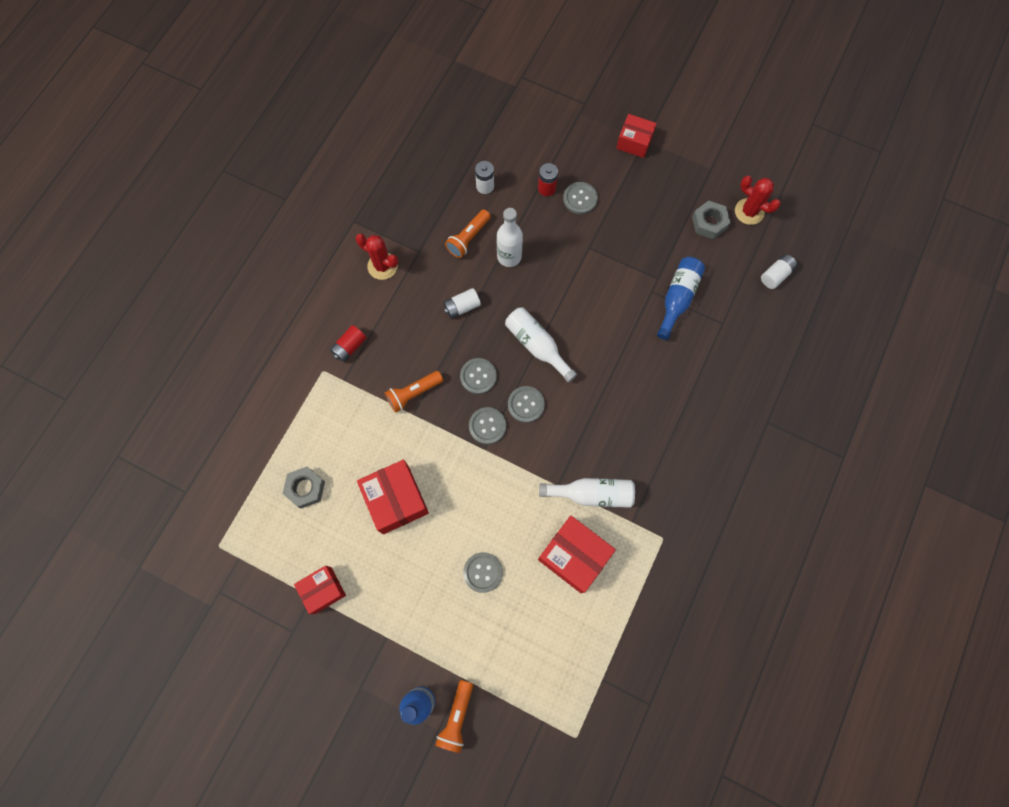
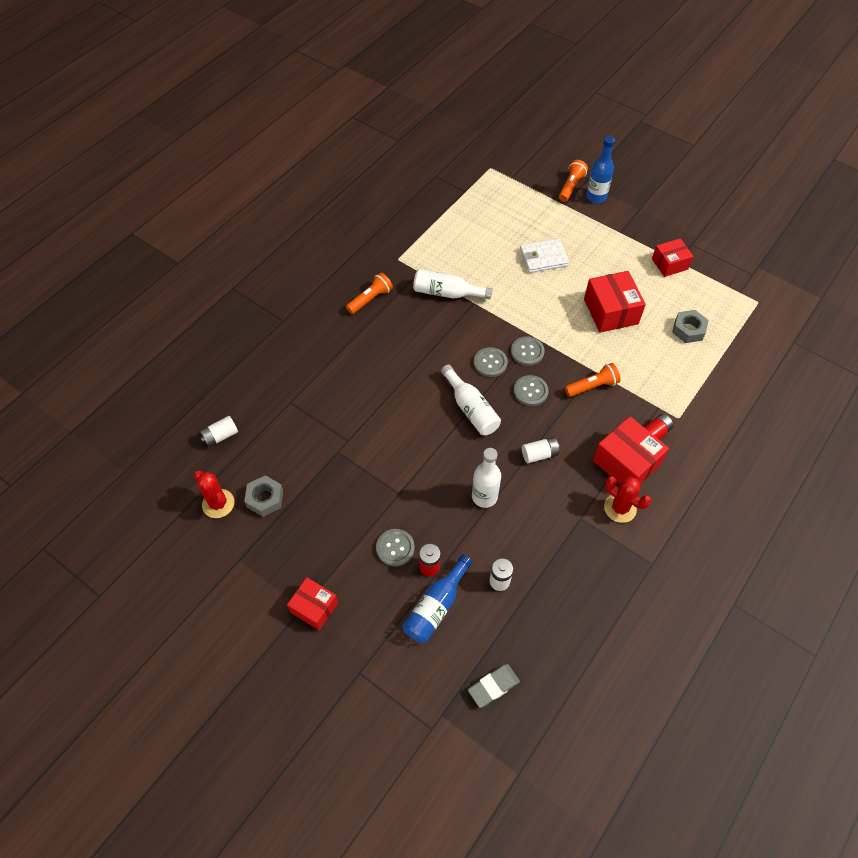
camera: 170 degrees left, 15 degrees down
(468, 238) = (525, 523): orange flashlight -> orange flashlight (370, 299)
(479, 110) = (493, 686): none -> grey eraser
(483, 572) = (543, 258): grey button -> white wallet
(574, 556) = (470, 258): red box -> red box (626, 463)
(677, 299) = (325, 429): blue bottle -> blue bottle (436, 606)

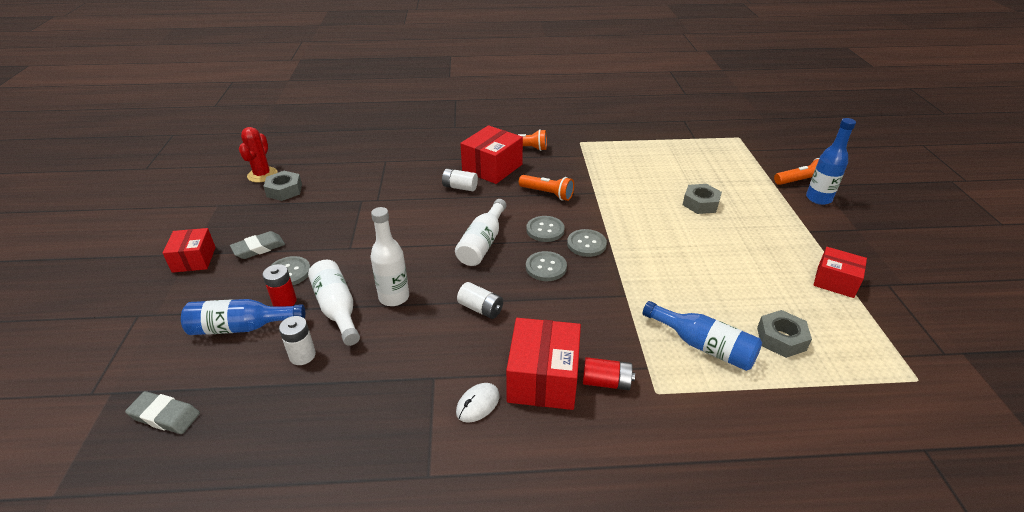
camera: 50 degrees right, 20 degrees down
(220, 436) = (323, 150): white battery -> white battery (460, 187)
(341, 555) = (259, 248): none -> grey eraser
(447, 293) = (583, 176): white bottle -> white bottle (337, 309)
(543, 258) = (700, 203): white wallet -> grey nut
(592, 386) = (605, 304): orange flashlight -> orange flashlight (547, 194)
(610, 311) = (710, 271): red box -> red box (492, 168)
(620, 508) = (478, 404): red cactus -> white mouse
(664, 368) = (703, 346): none -> blue bottle

